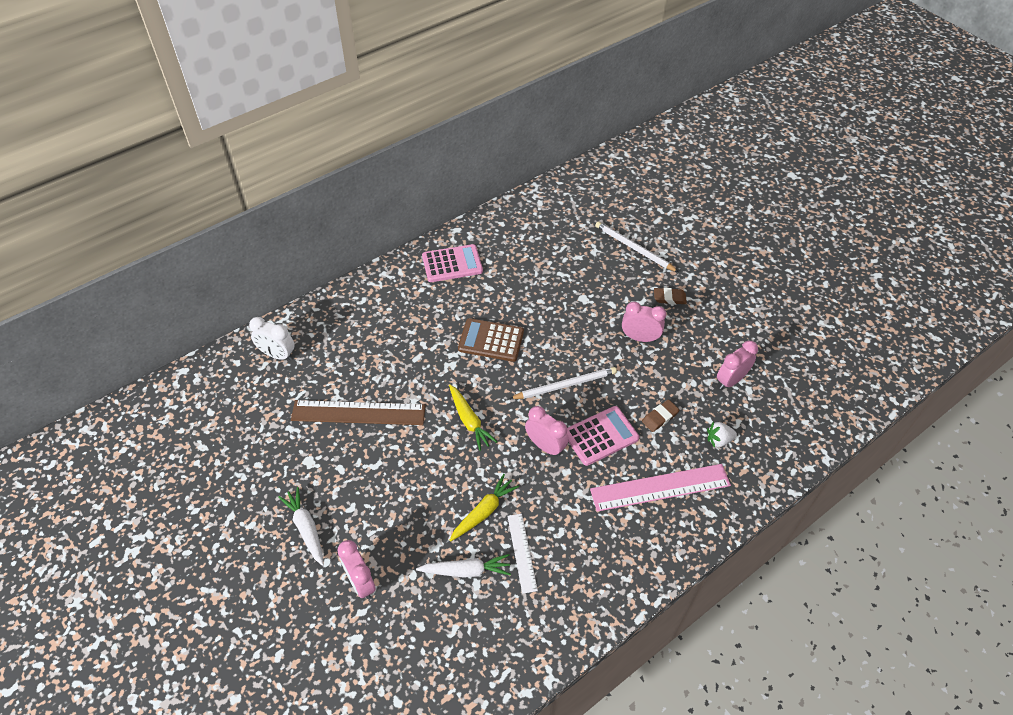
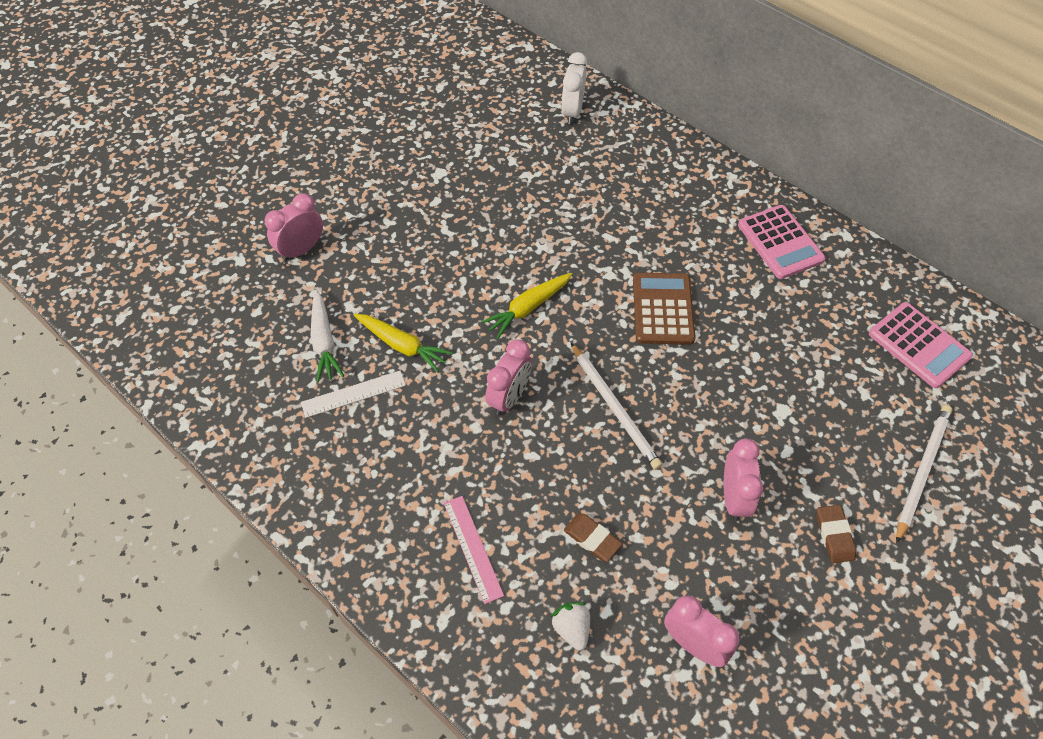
camera: 80 degrees right, 5 degrees up
(306, 528) = (358, 190): white carrot -> none
(358, 413) = (512, 200): brown ruler -> none
(601, 436) = (540, 462): pink calculator -> pink calculator (919, 345)
(660, 487) = (473, 548): pink ruler -> pink ruler, size x0.57

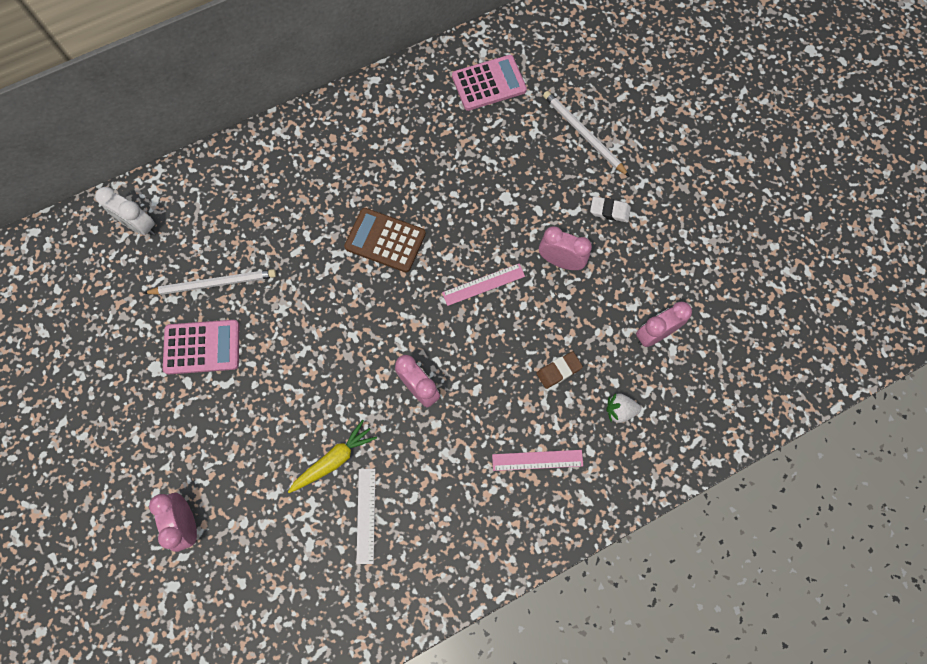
camera: 70 degrees left, 15 degrees up
(324, 341) = (301, 527): white carrot -> none
(528, 308) = (340, 343): yellow carrot -> none
(614, 408) = (459, 312): white pencil -> white pencil (214, 283)
(660, 422) = (483, 284): none -> pink ruler
(780, 242) = (360, 128): pink calculator -> pink calculator (202, 347)
(834, 535) = (609, 211): brown eraser -> white eraser

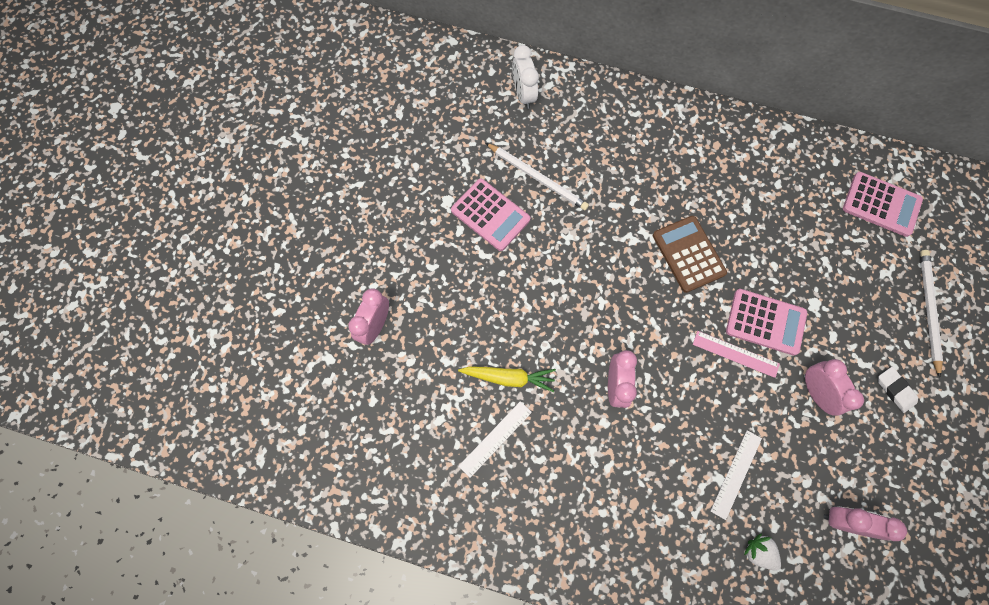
camera: 45 degrees right, 0 degrees up
(484, 242) = (765, 322): none -> pink calculator
(537, 460) = (657, 524): pink ruler -> none
(558, 371) = (736, 474): brown eraser -> white ruler

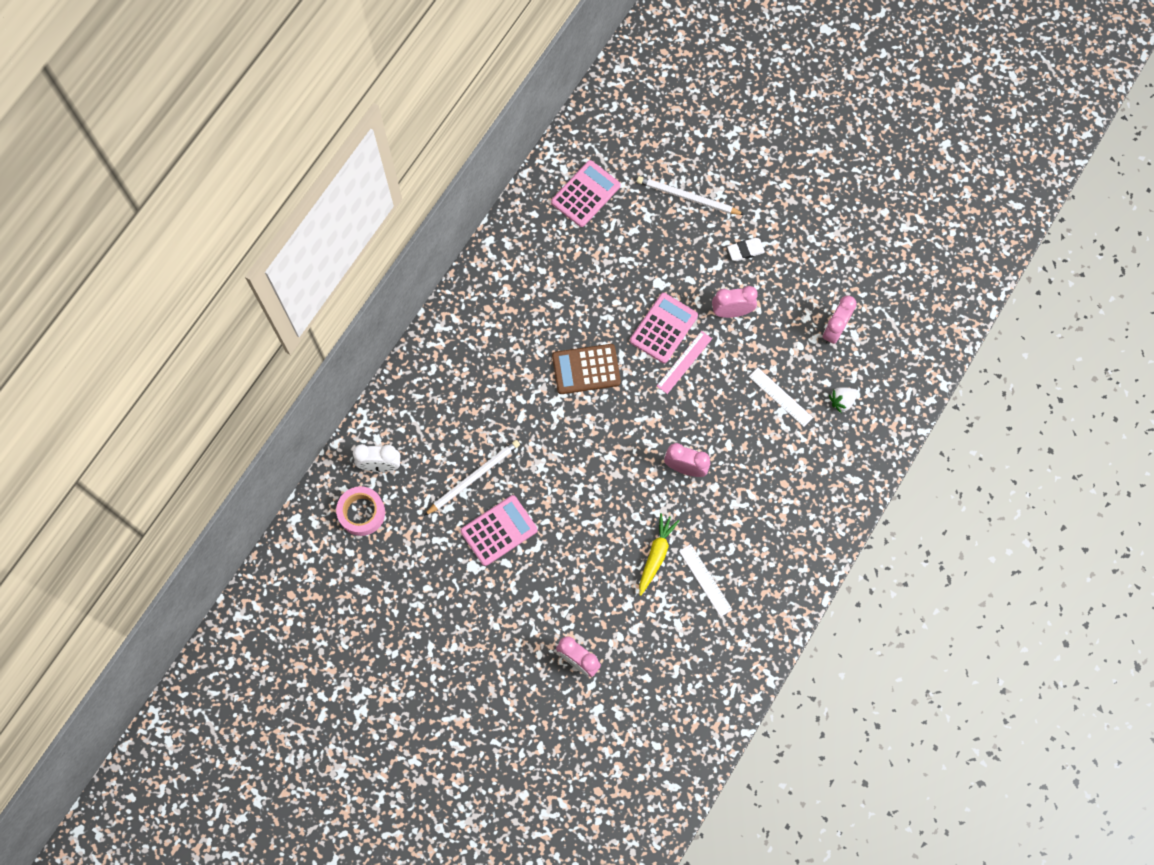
camera: 75 degrees left, 0 degrees up
(473, 91) = (362, 513): none -> pink tape

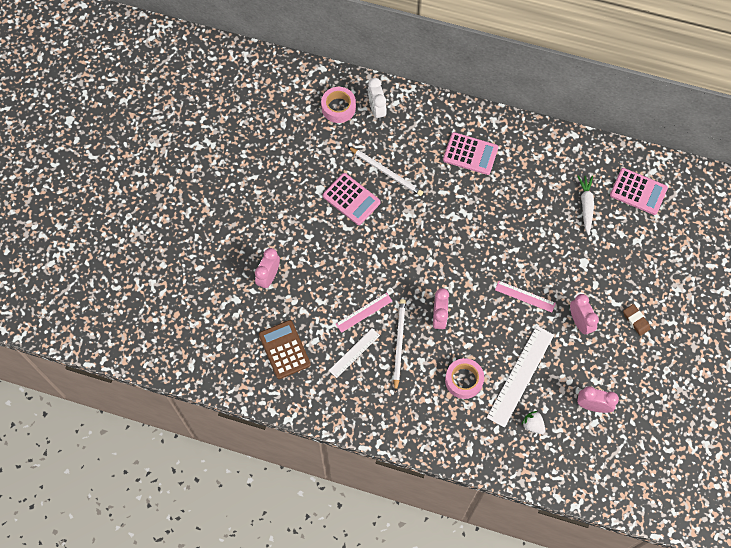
camera: 75 degrees right, 5 degrees down
(586, 369) = (495, 227): brown calculator -> brown calculator (284, 349)
(587, 257) = (586, 205): none -> white carrot
(656, 555) = (364, 312): yellow carrot -> pink ruler
(663, 328) = (547, 275): pink calculator -> pink calculator (470, 154)
(687, 197) = (665, 266): white pencil -> white pencil (399, 343)
(745, 251) = (636, 320): white eraser -> brown eraser
(770, 462) = (464, 380): none -> pink tape
(780, 397) = (520, 376): white ruler -> white ruler, size x1.76

